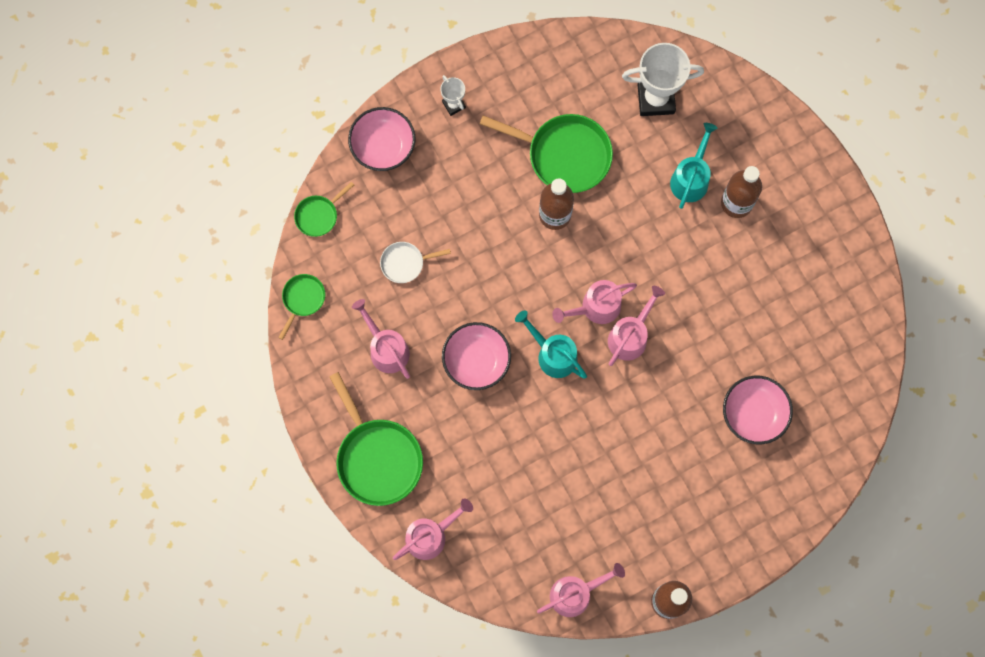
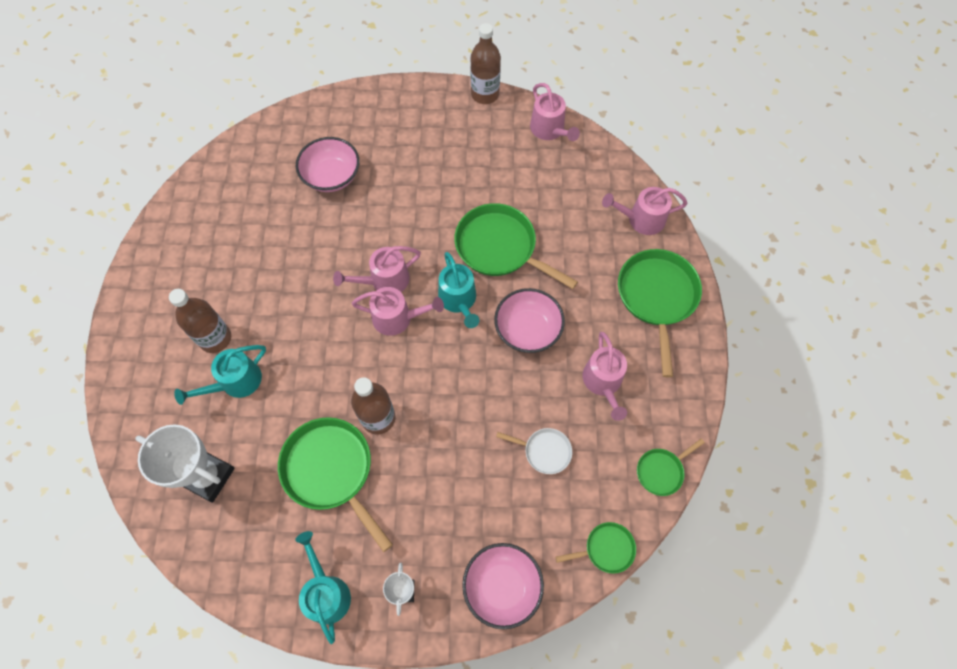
camera: 150 degrees left, 10 degrees down
(509, 73) = (326, 592): none -> turquoise watering can
(547, 428) = (500, 248): none -> green pan
(575, 593) = (549, 130): pink watering can -> pink watering can turned 120 degrees counterclockwise

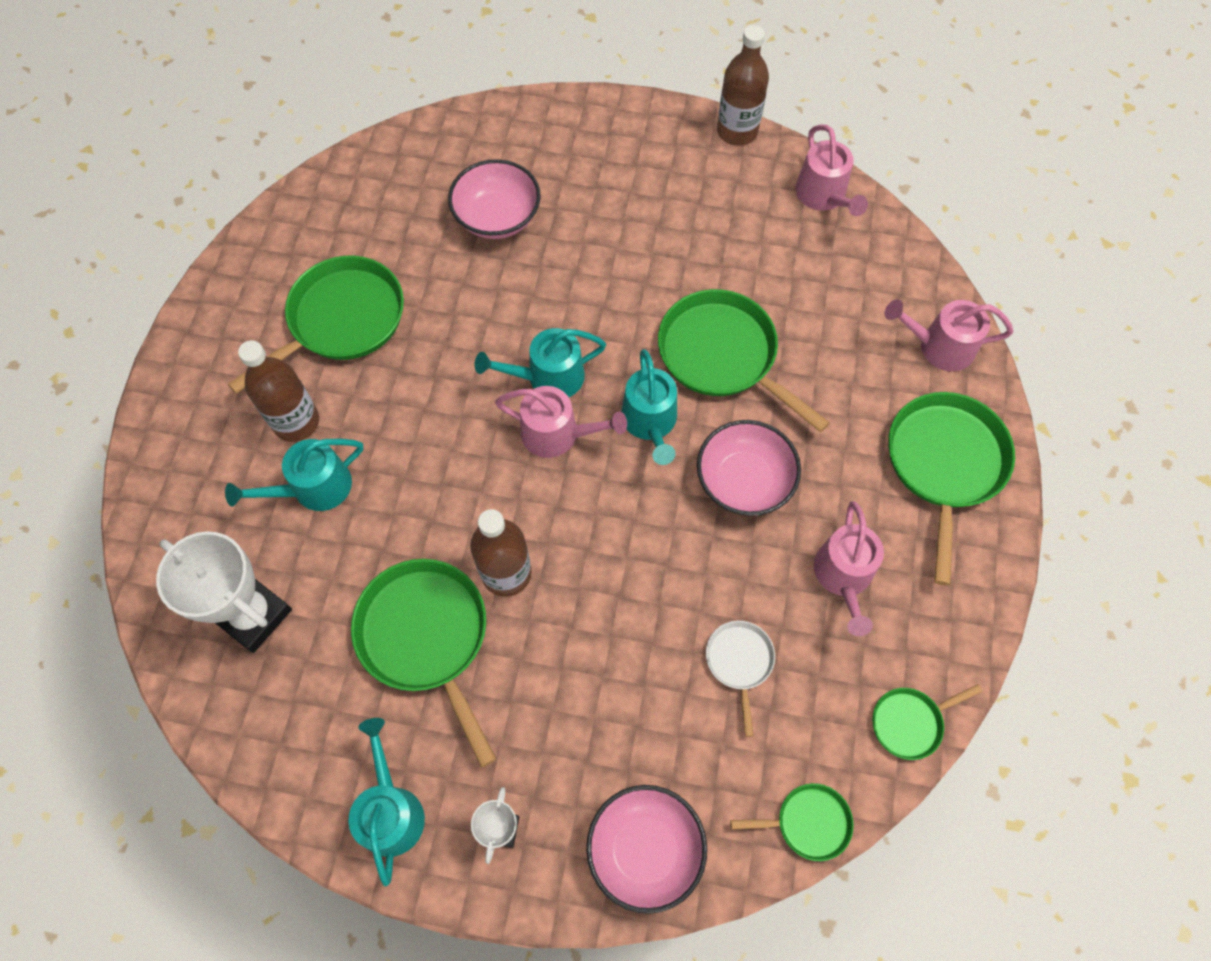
camera: 10 degrees right, 0 degrees up
(235, 264) = (341, 321): none -> green pan
(385, 280) = (548, 377): pink watering can -> turquoise watering can
(544, 451) = (739, 662): white pan -> white pan turned 120 degrees counterclockwise

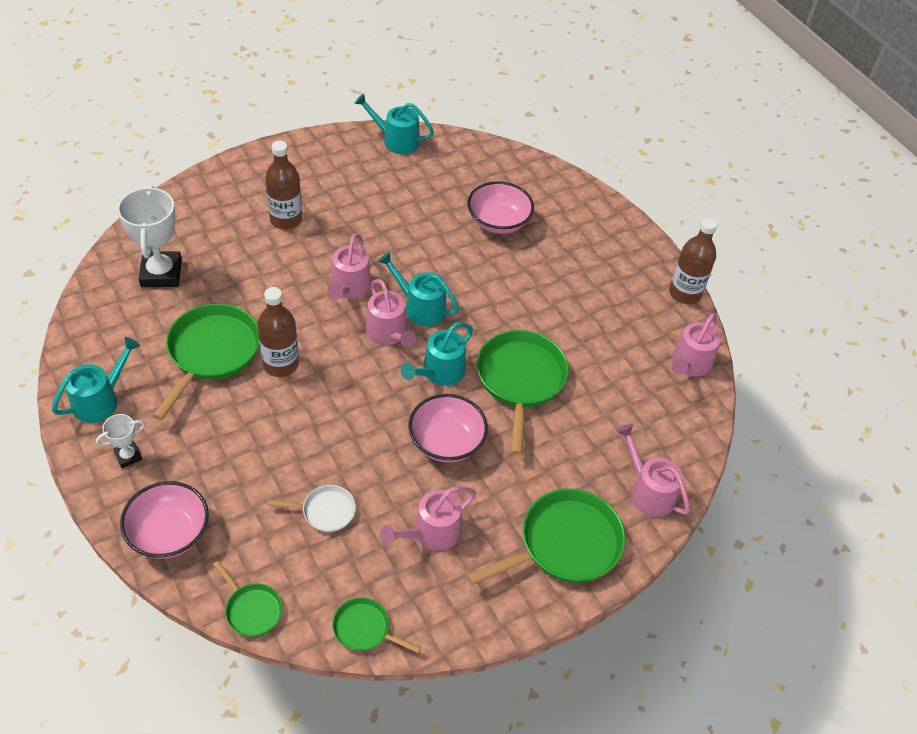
camera: 45 degrees right, 15 degrees down
(314, 488) = (255, 251): turquoise watering can -> turquoise watering can (396, 140)
(341, 321) = (363, 199): green pan -> none
(459, 427) = (349, 288): none -> pink watering can
(739, 662) = (325, 511): white pan -> white pan turned 45 degrees clockwise

